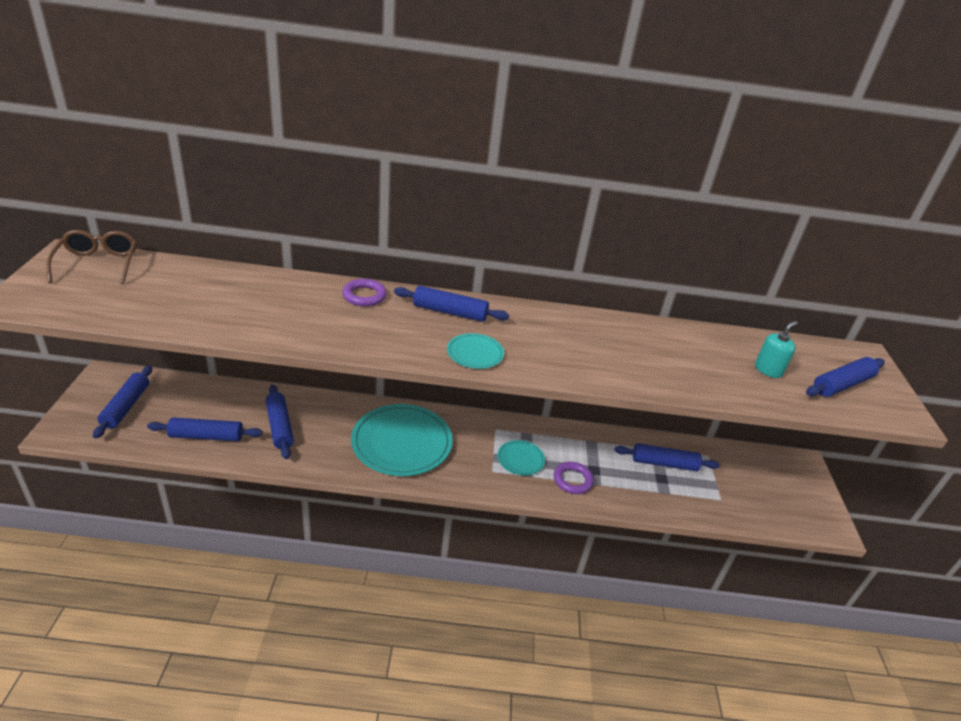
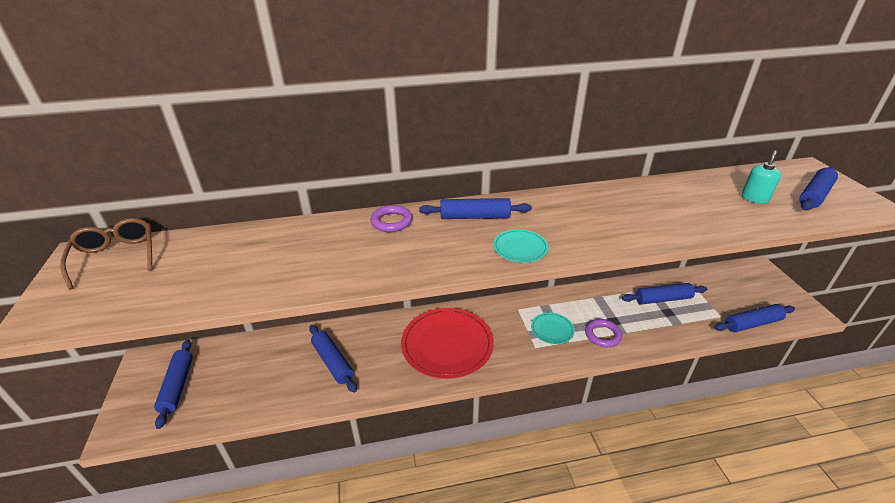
camera: 10 degrees left, 0 degrees up
(206, 436) = (268, 392): blue rolling pin -> blue rolling pin (752, 323)
(402, 443) = (447, 344): turquoise plate -> red plate

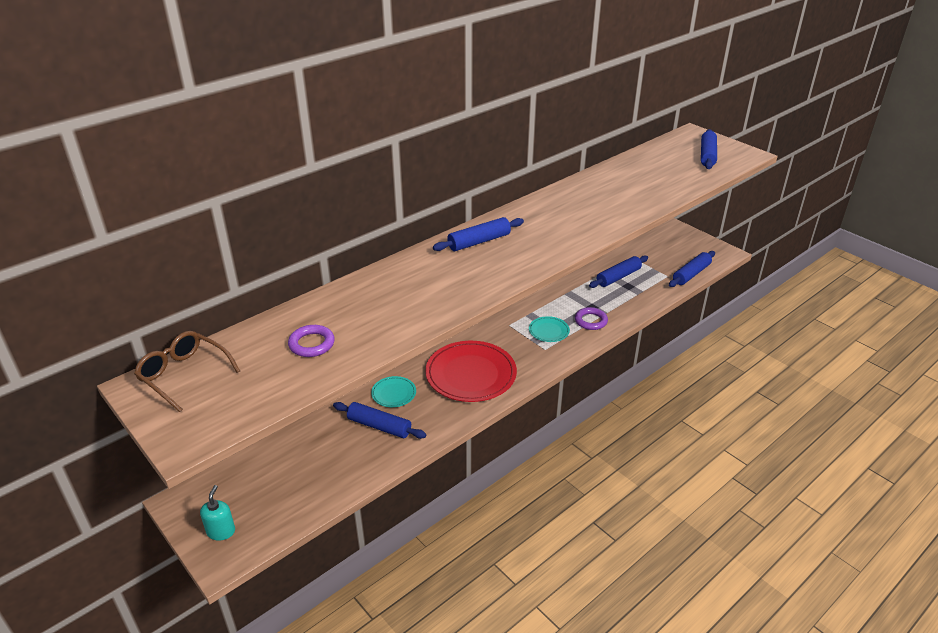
camera: 30 degrees left, 0 degrees up
(177, 386) = (242, 504): blue rolling pin -> none
(391, 222) = (413, 266): purple ring -> purple ring (311, 344)
(520, 248) = (536, 255): turquoise plate -> turquoise plate (393, 393)
(754, 198) = (671, 168): turquoise soap dispenser -> turquoise soap dispenser (221, 531)

